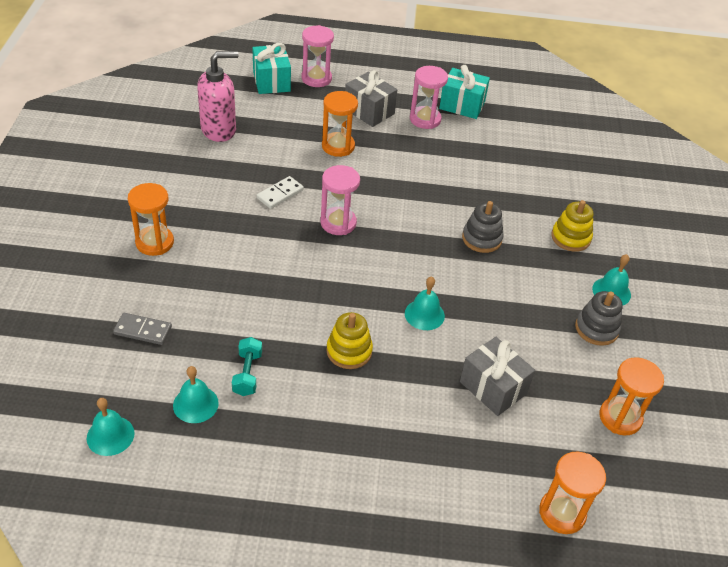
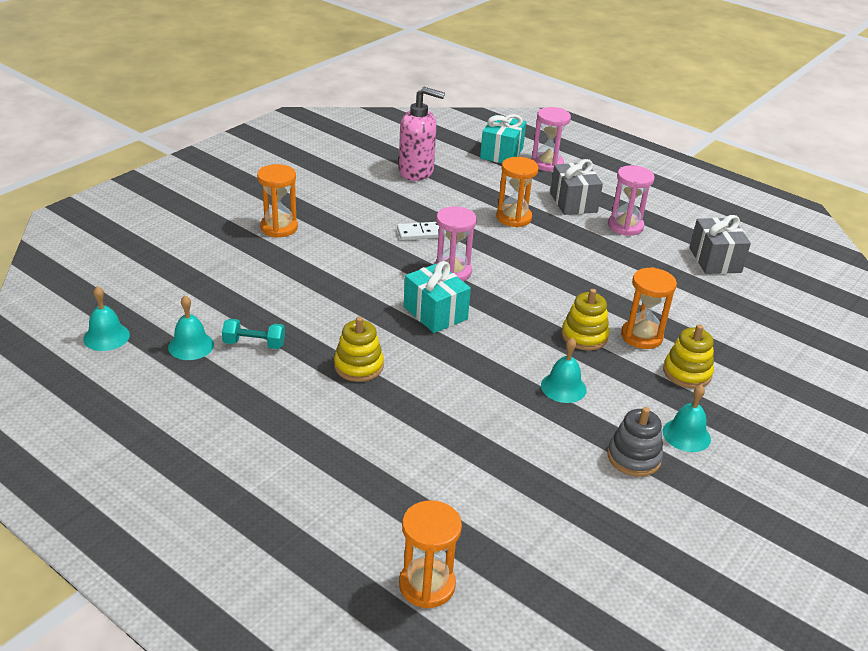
camera: 35 degrees right, 10 degrees down
(143, 330) = (205, 280): grey domino -> none
(247, 374) = (254, 344): turquoise dumbbell -> turquoise dumbbell turned 60 degrees clockwise
(424, 314) = (460, 369): turquoise bell -> turquoise bell (563, 387)
(462, 105) = (678, 228): turquoise gift -> turquoise gift (435, 313)
(482, 239) = (584, 336): grey stacking toy -> yellow stacking toy
(493, 387) = (466, 454): grey gift -> grey gift (715, 260)
(620, 417) = (578, 541): orange hourglass -> orange hourglass (641, 336)

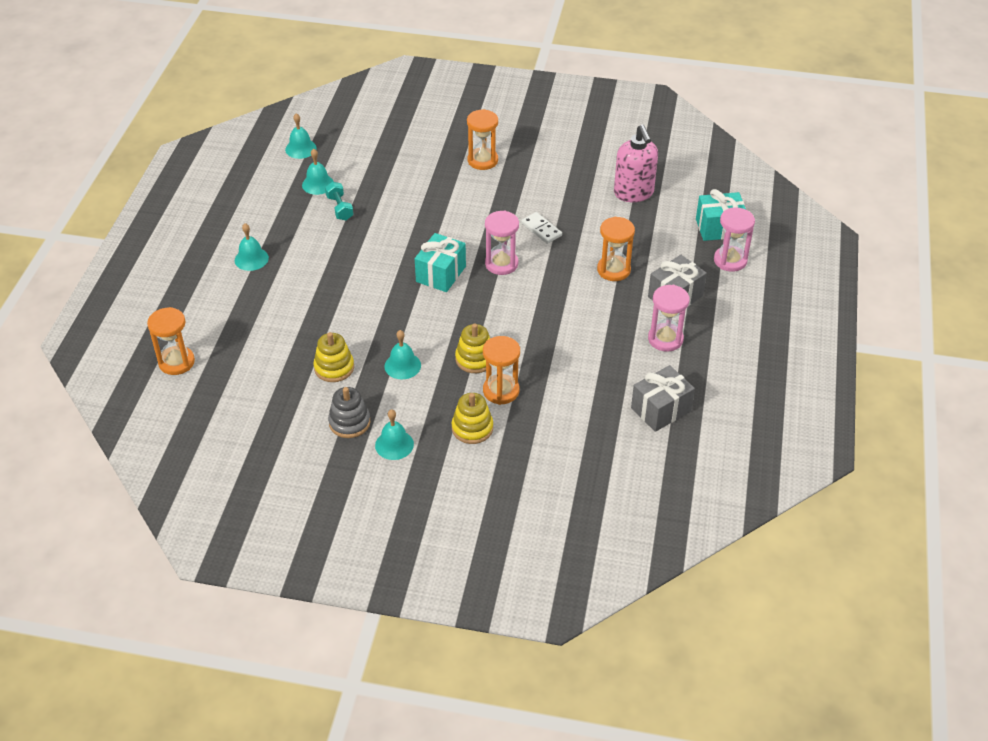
camera: 65 degrees right, 10 degrees up
(277, 446) = (251, 259): none -> turquoise bell
(358, 366) = (352, 261): yellow stacking toy -> yellow stacking toy (334, 368)

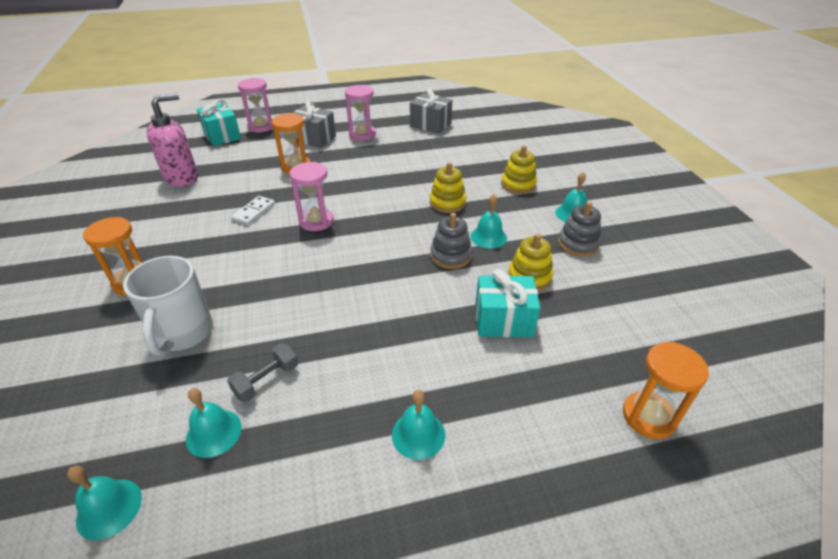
camera: 115 degrees left, 5 degrees down
(340, 208) = (266, 380): turquoise dumbbell -> grey dumbbell
(395, 331) = (450, 256): none -> grey stacking toy
(409, 179) = (183, 333): none -> white mug
(441, 274) = (351, 253): turquoise gift -> turquoise gift (503, 320)
(501, 391) = (470, 182): orange hourglass -> none

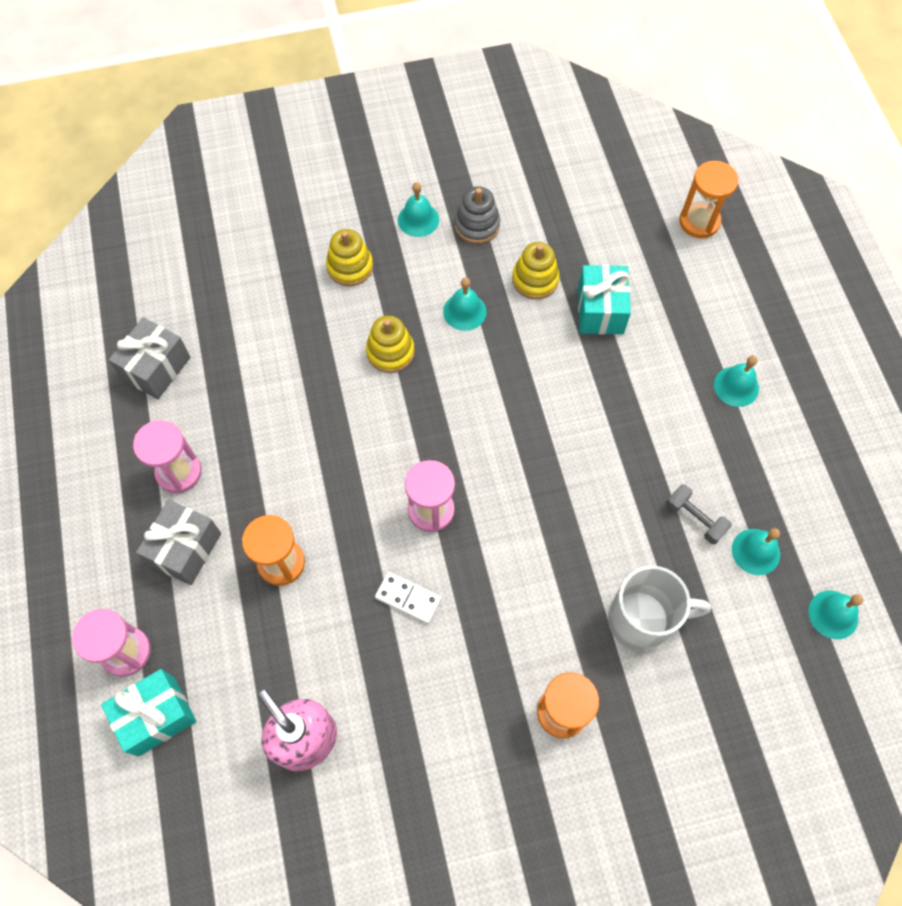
camera: 90 degrees left, 25 degrees up
(450, 256) = (500, 353): grey stacking toy -> none

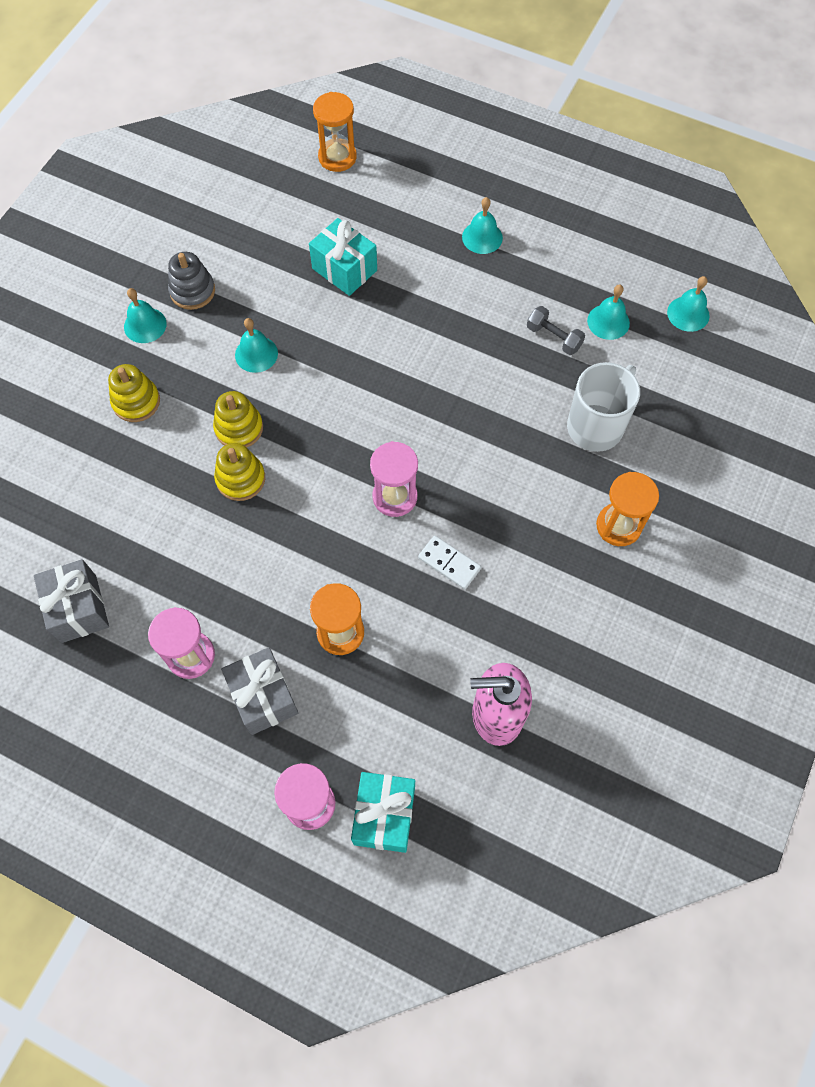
camera: 50 degrees left, 0 degrees up
(408, 598) = (449, 563): white domino -> white domino turned 60 degrees clockwise
(535, 280) = (277, 290): yellow stacking toy -> yellow stacking toy (240, 479)
(695, 518) = (553, 338): grey dumbbell -> grey dumbbell turned 45 degrees clockwise

